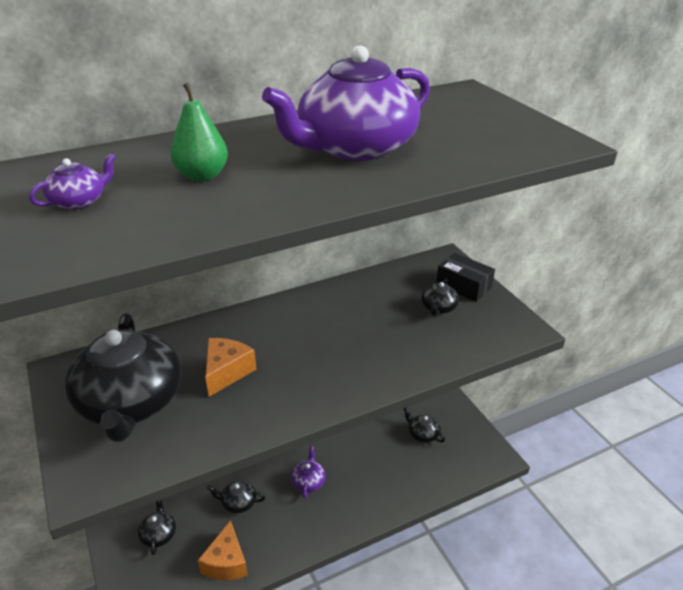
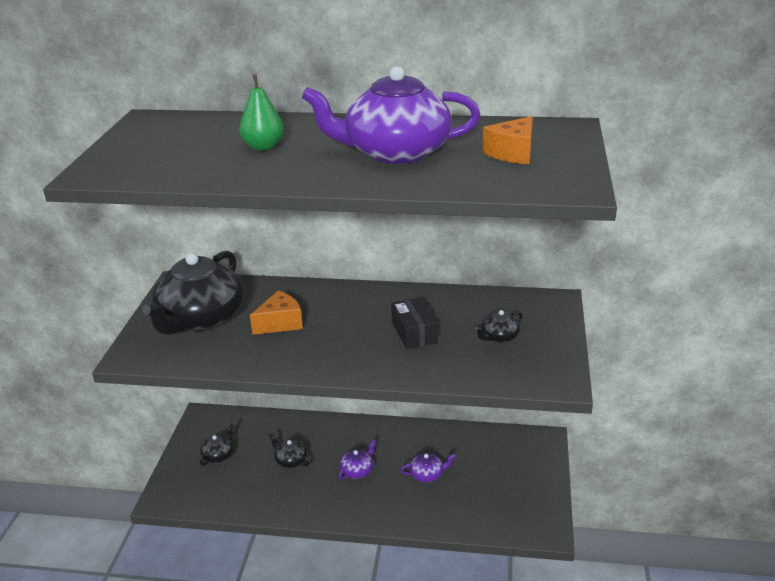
camera: 35 degrees right, 5 degrees down
(79, 201) = (173, 145): purple teapot -> purple teapot (427, 475)
(226, 562) = (248, 497): orange cheese -> orange cheese (512, 153)
(423, 434) = (492, 479): black teapot -> none
(463, 286) = (545, 328): black box -> black box (414, 332)

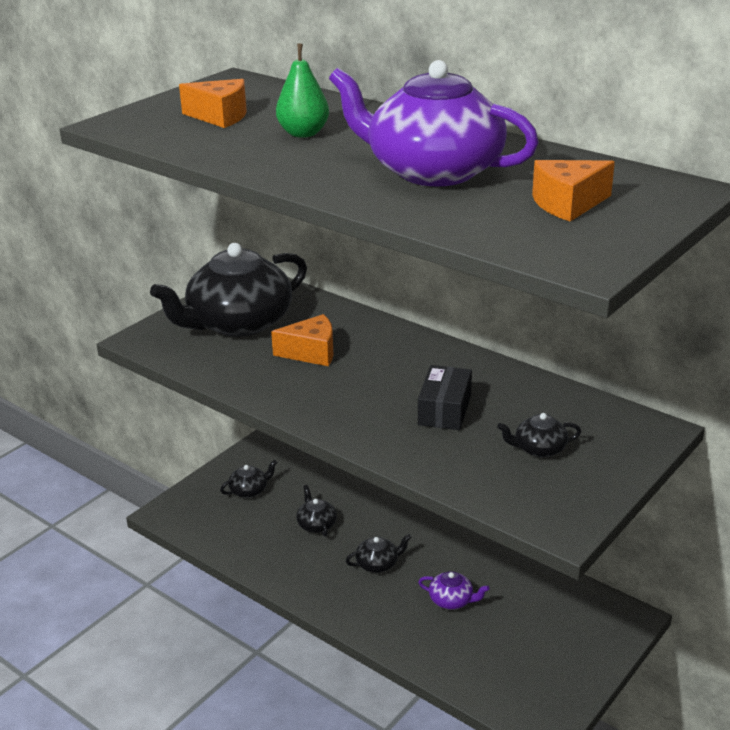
camera: 30 degrees right, 0 degrees up
(177, 148) = (220, 116): none -> orange cheese
(357, 471) = (378, 564): purple teapot -> black teapot

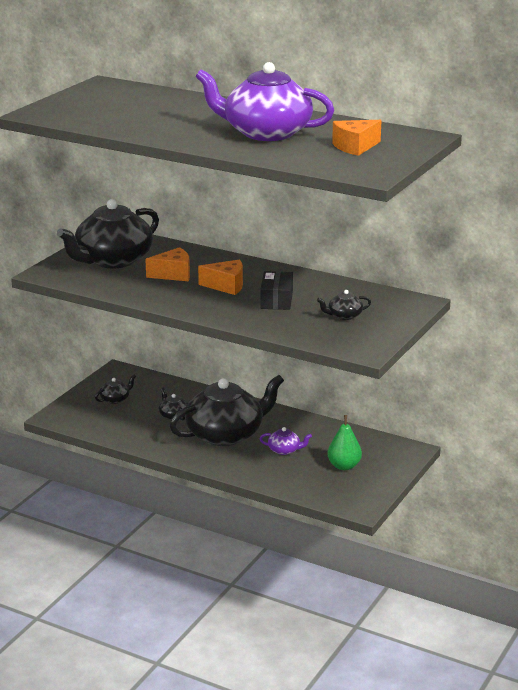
camera: 10 degrees left, 5 degrees down
(220, 116) = (108, 107): orange cheese -> orange cheese (226, 286)
(303, 133) = (171, 115): green pear -> green pear (344, 466)
(378, 564) = (226, 434): black teapot -> black teapot, size x2.45

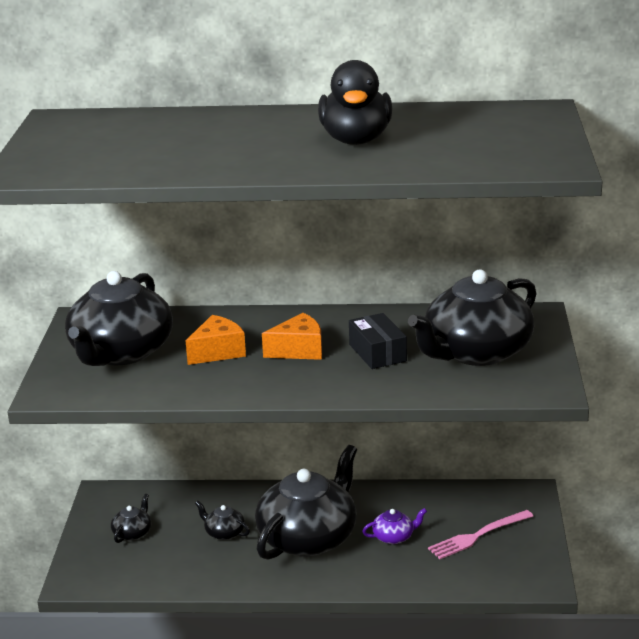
camera: 25 degrees left, 0 degrees up
(266, 133) = (356, 140): purple teapot -> black duck
(344, 316) = (476, 352): black teapot -> black teapot, size x2.45
(344, 466) = (477, 536): green pear -> pink fork
(355, 147) = (485, 136): orange cheese -> none

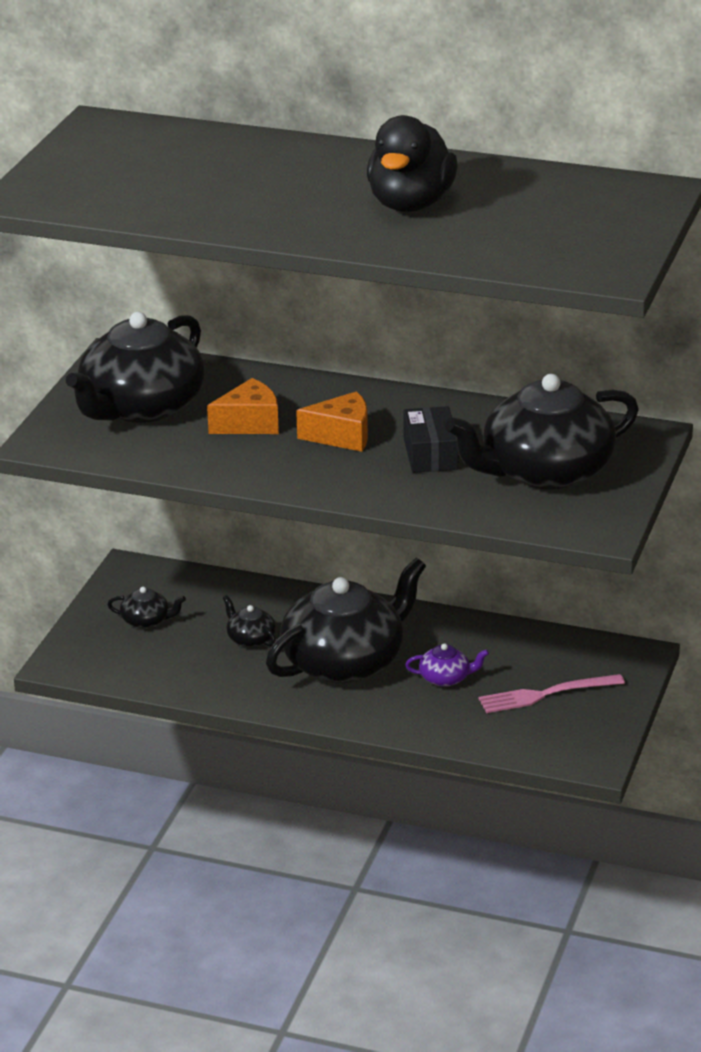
camera: 15 degrees right, 5 degrees up
(132, 533) = (146, 621): black teapot -> black teapot turned 60 degrees clockwise

